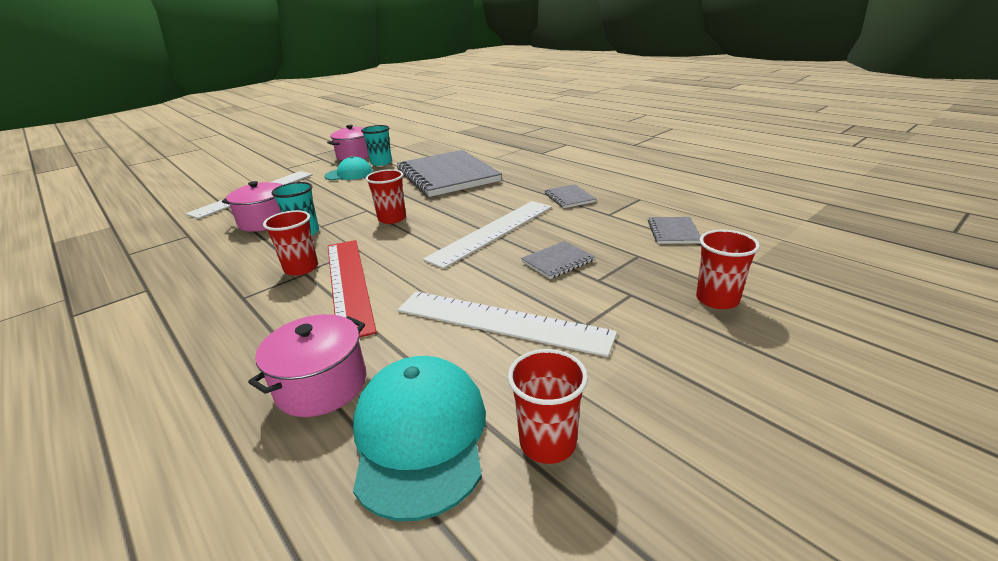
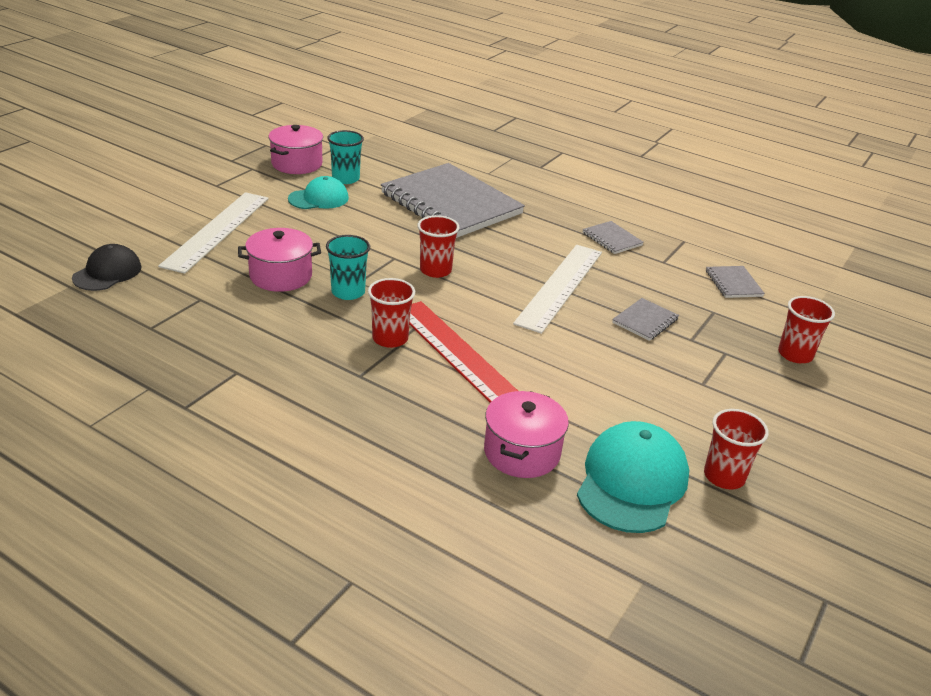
camera: 20 degrees left, 5 degrees up
(147, 218) = (107, 272): none -> black cap
(420, 436) = (632, 482): turquoise cap -> turquoise cap turned 45 degrees clockwise
(501, 322) = (632, 385): white ruler -> none

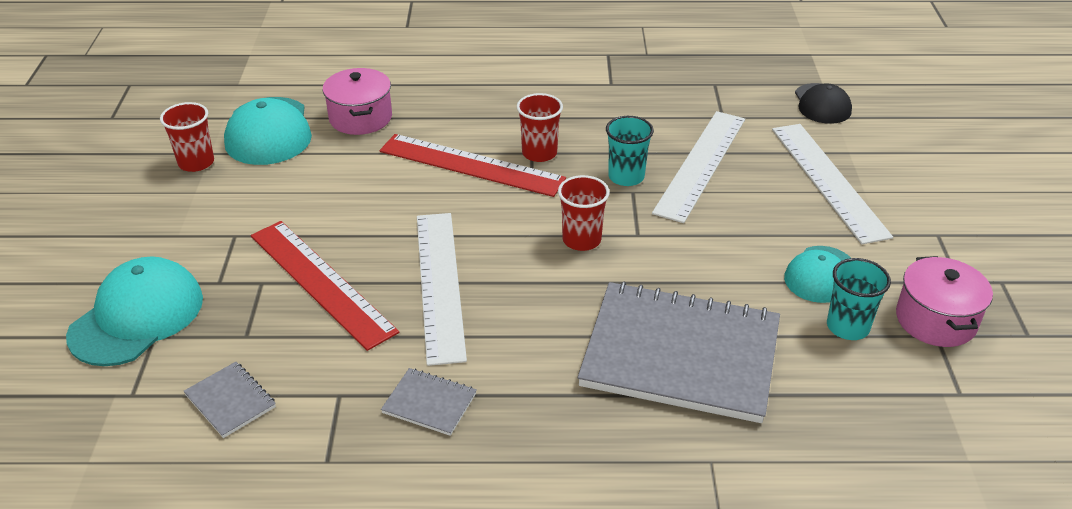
camera: 150 degrees right, 5 degrees up
(281, 276) = (701, 164): pink pot -> white ruler
(645, 321) = (321, 282): grey notebook -> red ruler
(795, 354) = (137, 317): red cup -> turquoise cap

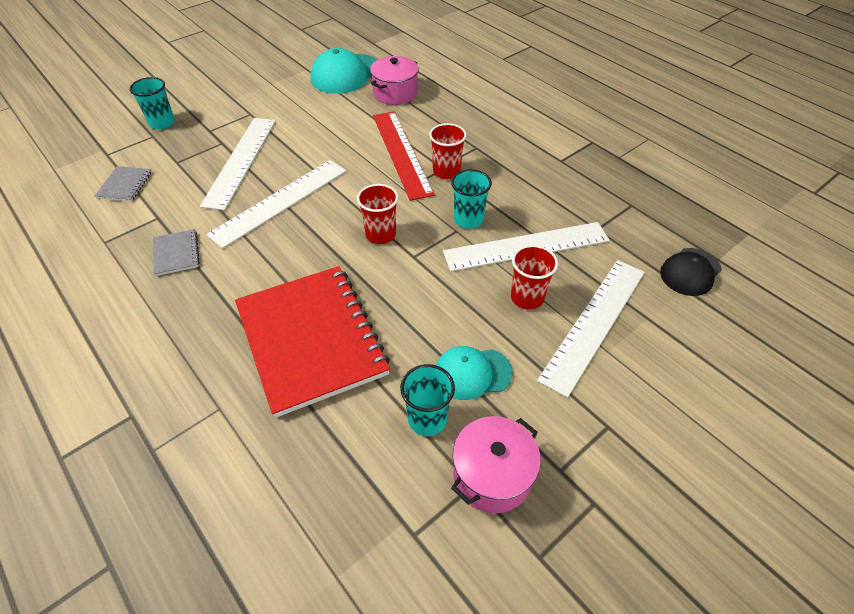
camera: 50 degrees right, 10 degrees up
(137, 317) = (162, 123): turquoise cap -> turquoise cup
(196, 162) = (294, 70): red cup -> red cup (527, 298)
(321, 282) = (240, 161): red ruler -> white ruler
(680, 354) = (311, 339): grey notebook -> red notebook

